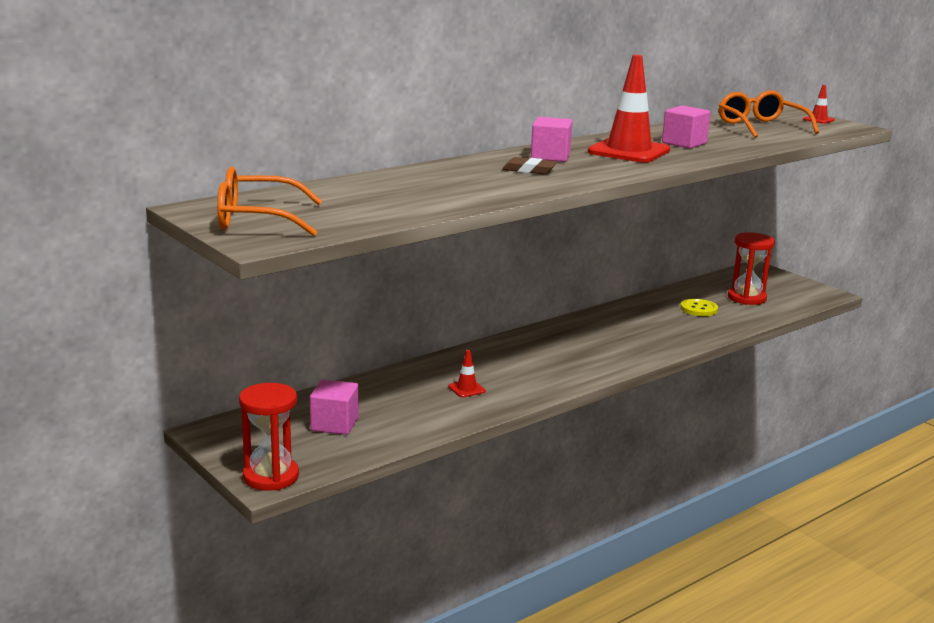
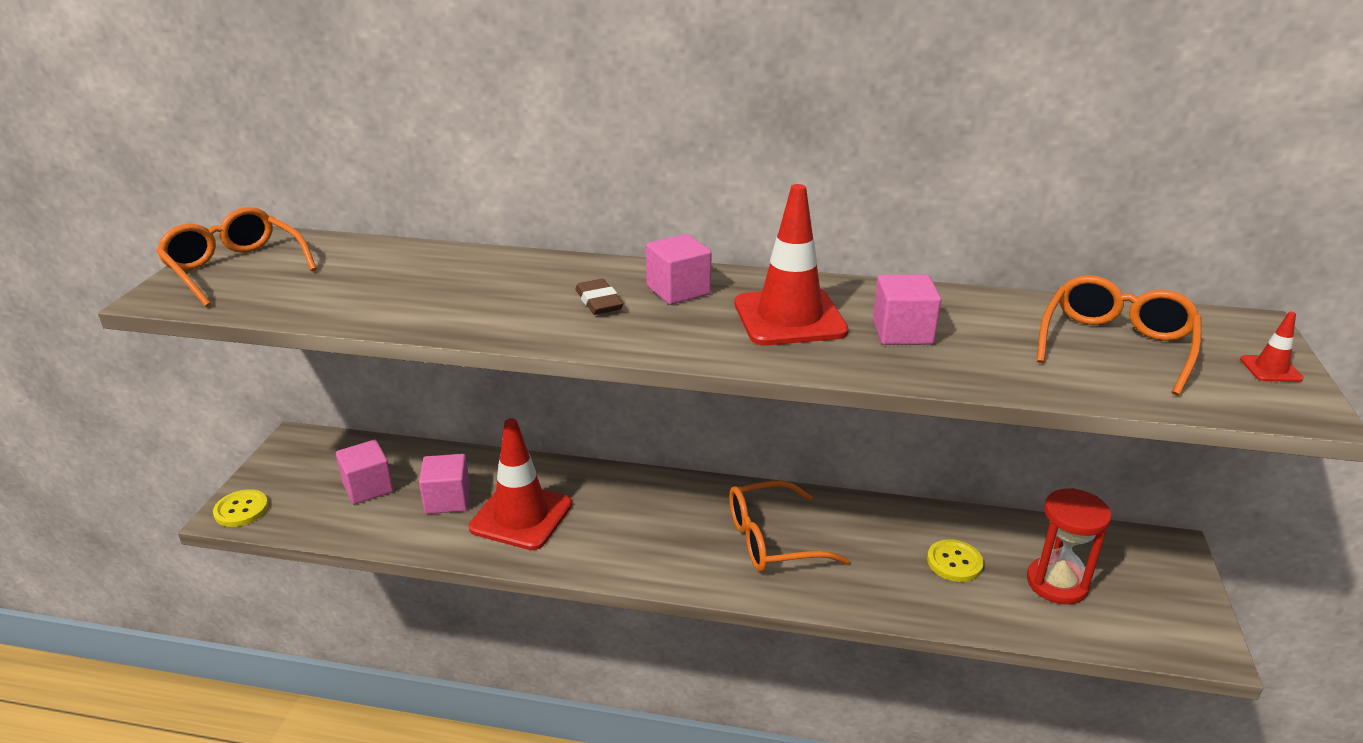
camera: 50 degrees right, 10 degrees up
(271, 476) = (241, 510): red hourglass -> yellow button
(403, 404) = (447, 500): none -> pink cube
(466, 389) = (521, 516): red traffic cone -> red traffic cone, size x2.36
(612, 337) = (771, 540): none -> orange glasses

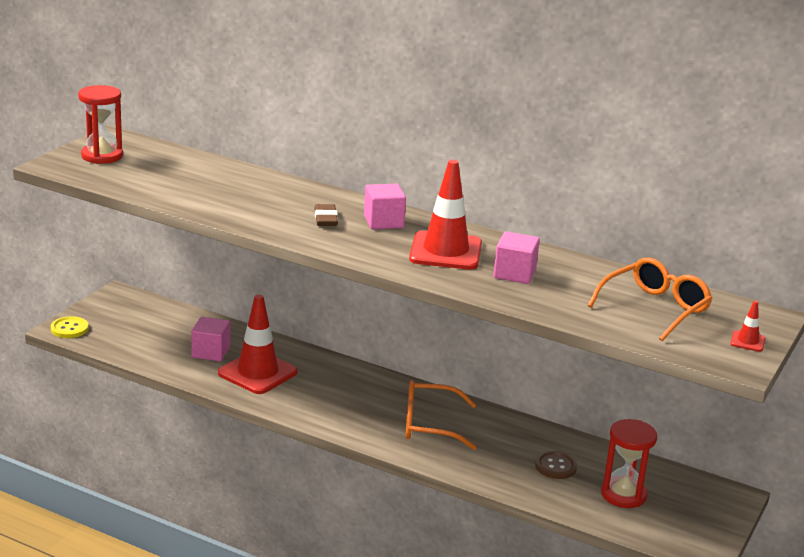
camera: 15 degrees right, 5 degrees down
(235, 268) = (102, 156): orange glasses -> red hourglass
(368, 487) = (159, 333): pink cube -> none
(954, 562) = (555, 466): yellow button -> brown button

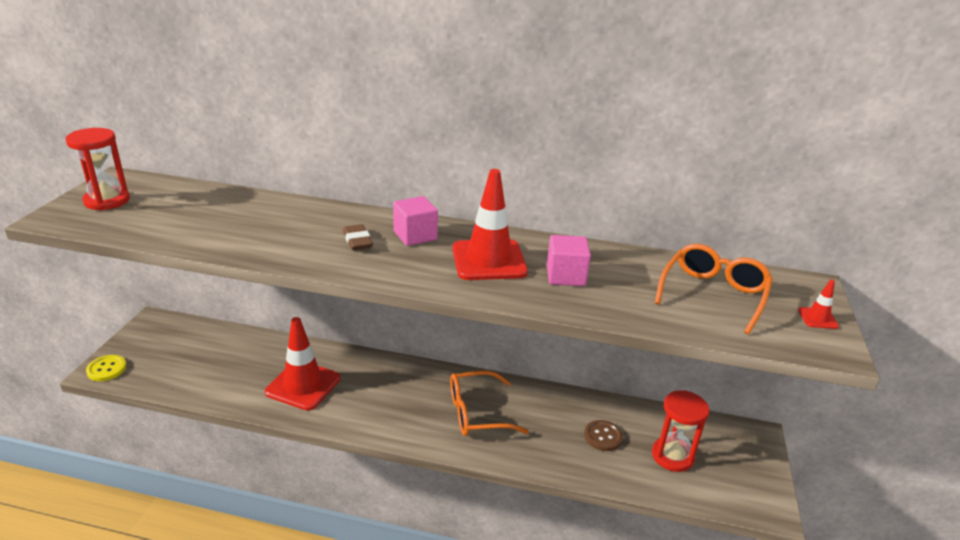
camera: 15 degrees left, 5 degrees up
(211, 352) = (253, 370): pink cube -> none

